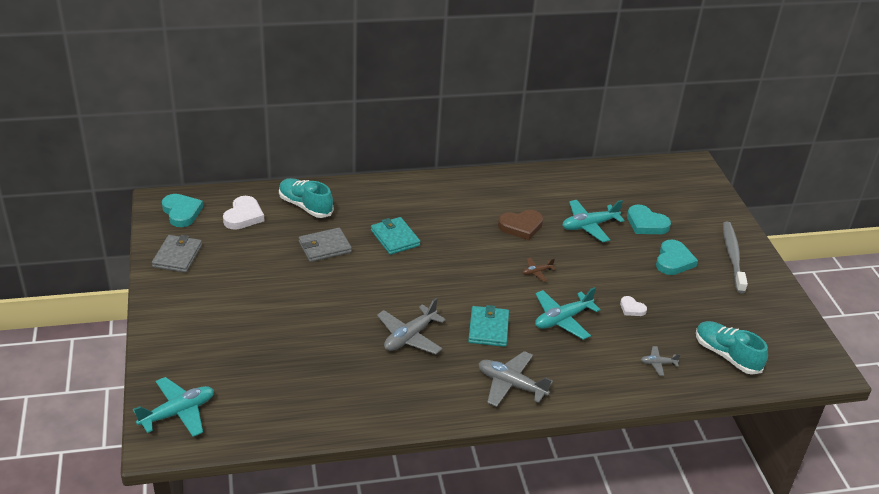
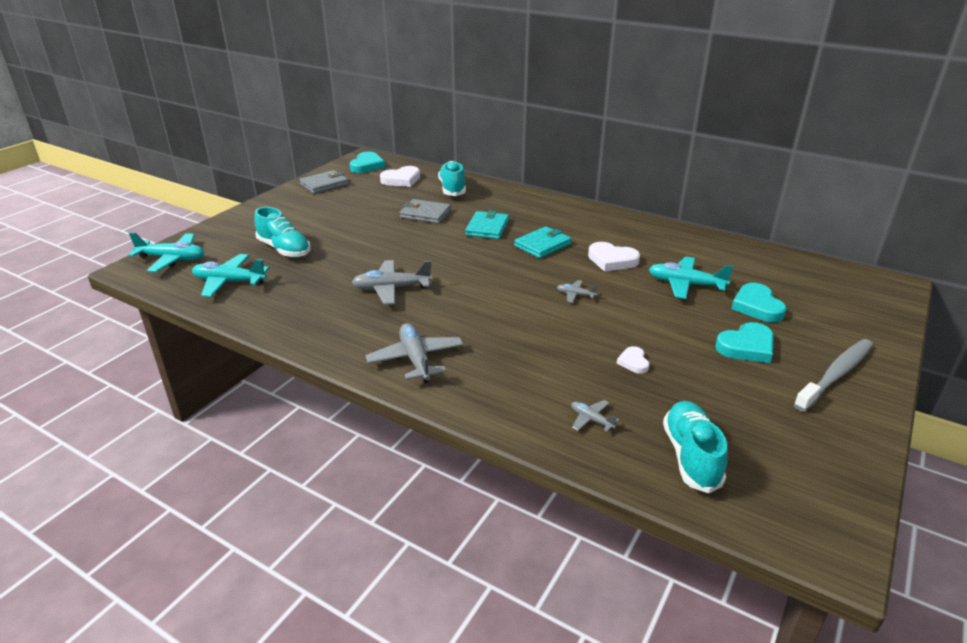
camera: 45 degrees right, 5 degrees down
(263, 347) = (284, 249): none -> turquoise shoe
(488, 328) = (464, 312): turquoise wallet -> turquoise wallet (542, 245)
(521, 226) = (612, 260): brown heart -> white heart
(537, 272) = (575, 295): brown plane -> grey plane
(562, 319) = (544, 337): turquoise plane -> turquoise plane (229, 282)

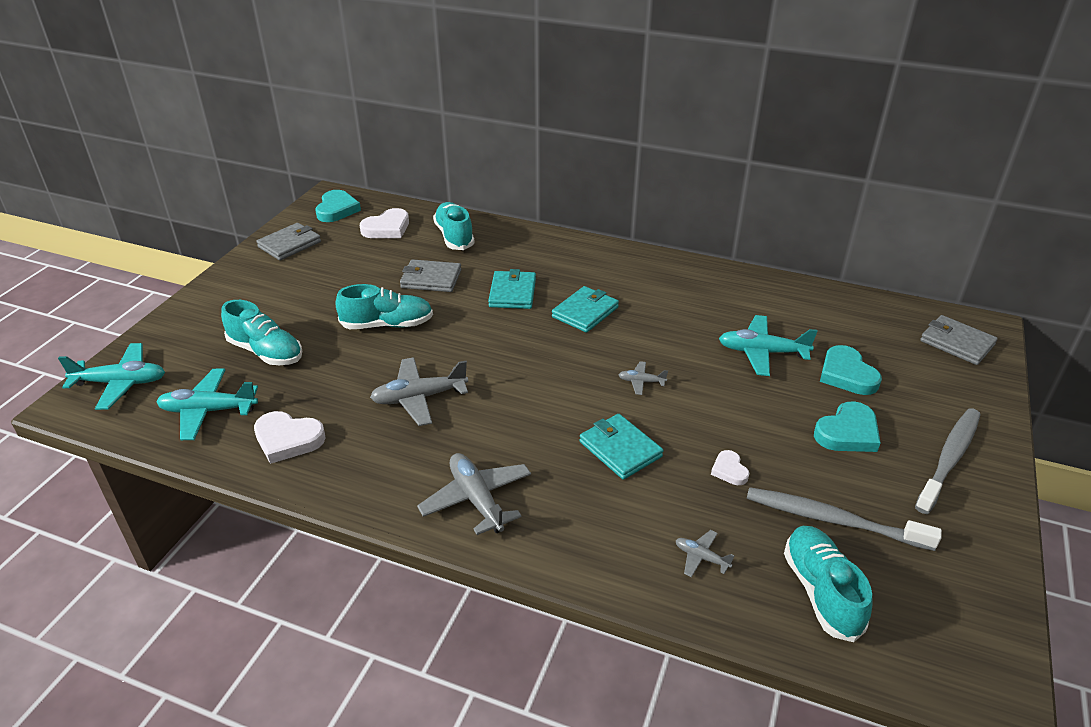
camera: 10 degrees left, 5 degrees up
(382, 240) = (387, 325): none -> turquoise shoe
(544, 338) = (620, 449): none -> turquoise wallet
(612, 260) = (671, 326): white heart -> white heart (288, 439)
(717, 407) = (834, 520): none -> grey toothbrush
(865, 293) = (957, 343): none -> grey wallet

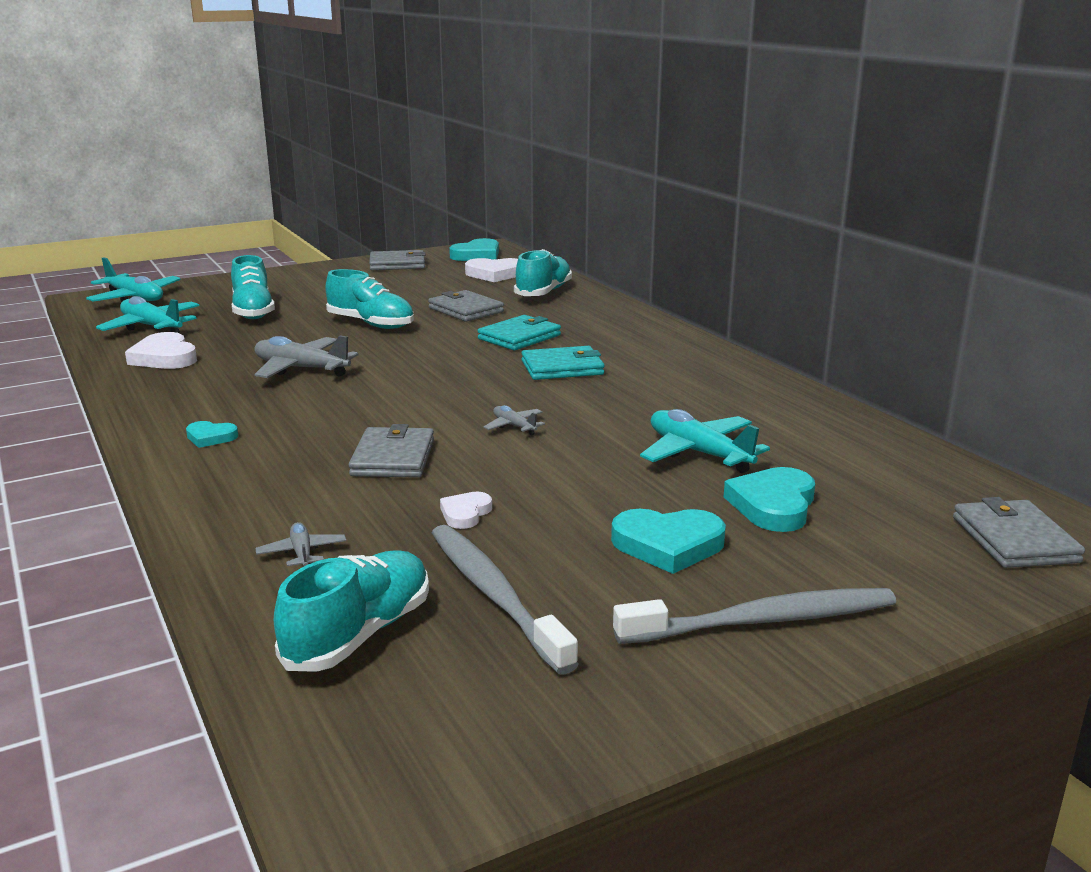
camera: 40 degrees right, 15 degrees down
(476, 499) = (210, 437): grey plane -> turquoise heart
(620, 449) = (393, 458): turquoise wallet -> grey wallet

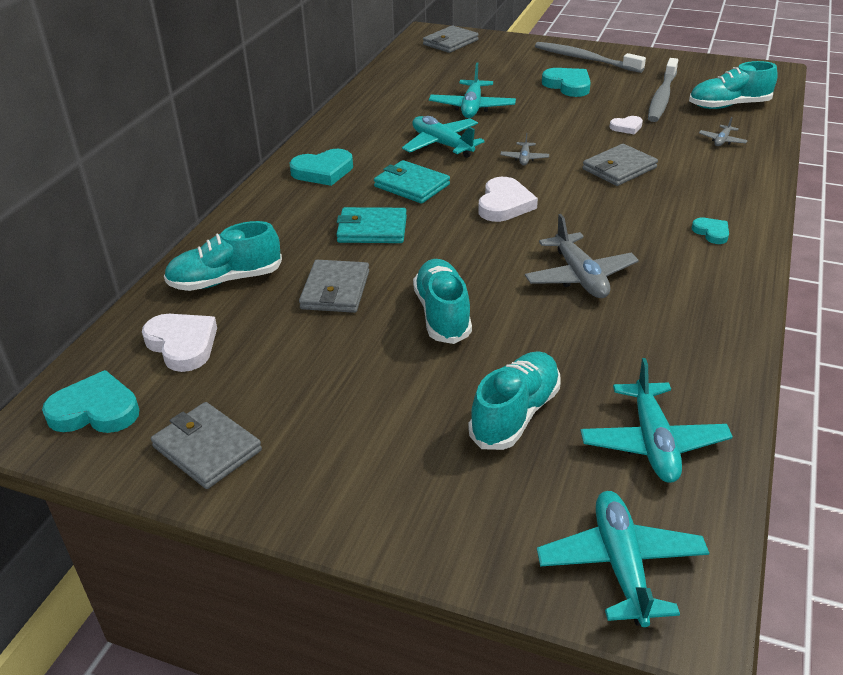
camera: 130 degrees left, 15 degrees up
(164, 357) = (679, 360): white heart -> white heart (504, 204)
(623, 405) = (442, 144): none -> turquoise plane
(773, 505) = (497, 80): turquoise heart -> turquoise heart (323, 171)

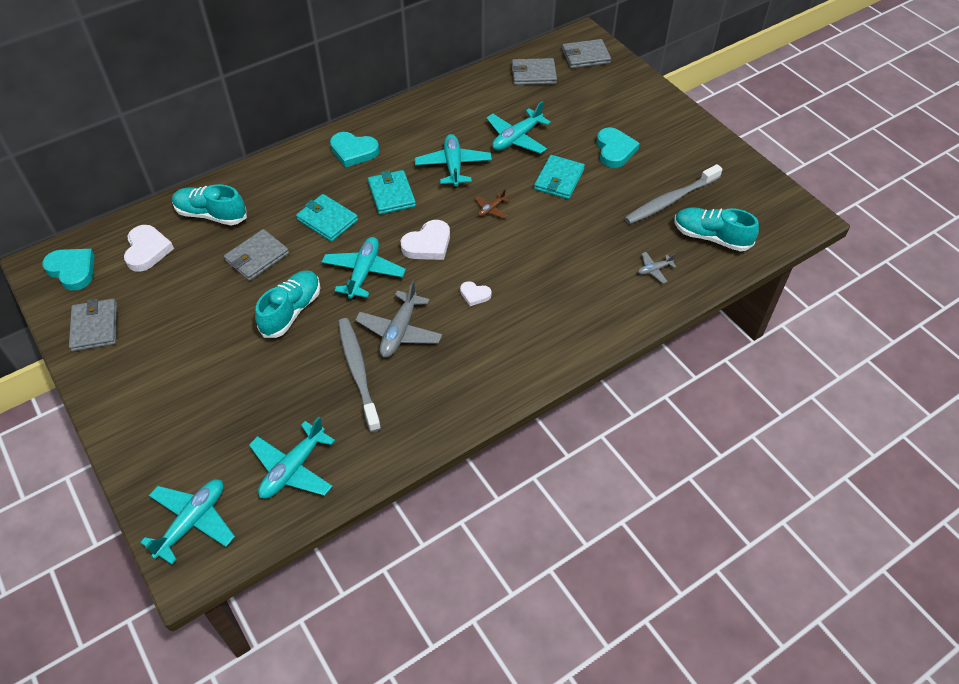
camera: 35 degrees right, 15 degrees up
(473, 251) = (364, 272): none -> turquoise plane
(515, 414) = (249, 403): turquoise shoe -> none
(524, 158) = (491, 209): grey plane -> brown plane
(552, 118) = (559, 179): none -> turquoise wallet
(585, 59) = (666, 127): grey toothbrush -> grey toothbrush (358, 372)
(619, 168) = (543, 255): grey wallet -> grey wallet (533, 74)
(626, 127) = (601, 217): white heart -> white heart (475, 295)
(711, 233) = (527, 347): turquoise heart -> none

